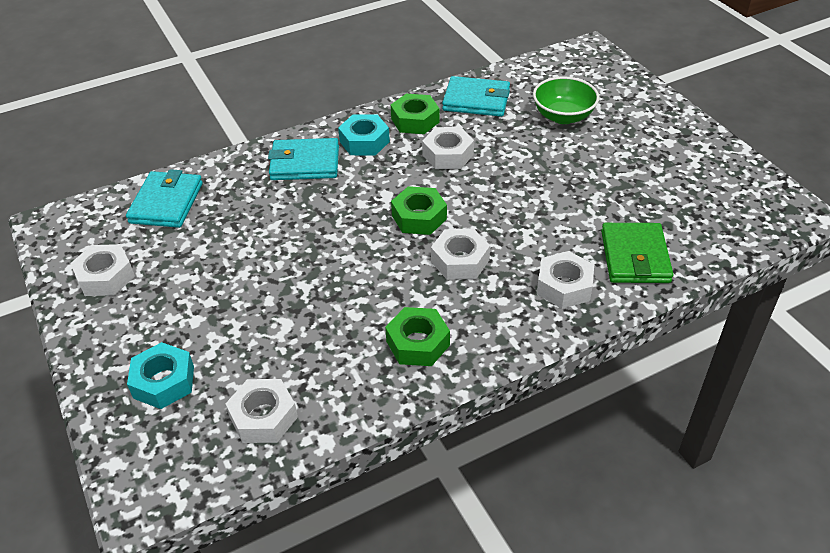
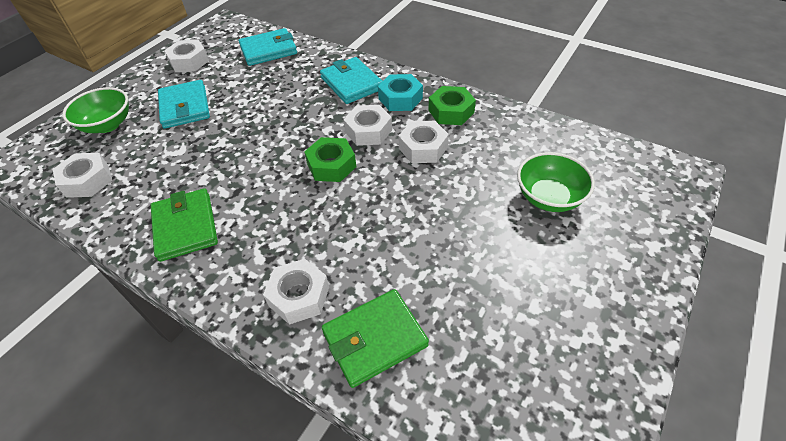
camera: 60 degrees right, 5 degrees up
(164, 382) = (107, 125): turquoise nut -> green bowl
(418, 343) = (185, 227): green nut -> green wallet
(460, 261) = (293, 211): white nut -> white nut (368, 131)
(476, 100) = (513, 133): turquoise wallet -> turquoise wallet (185, 107)

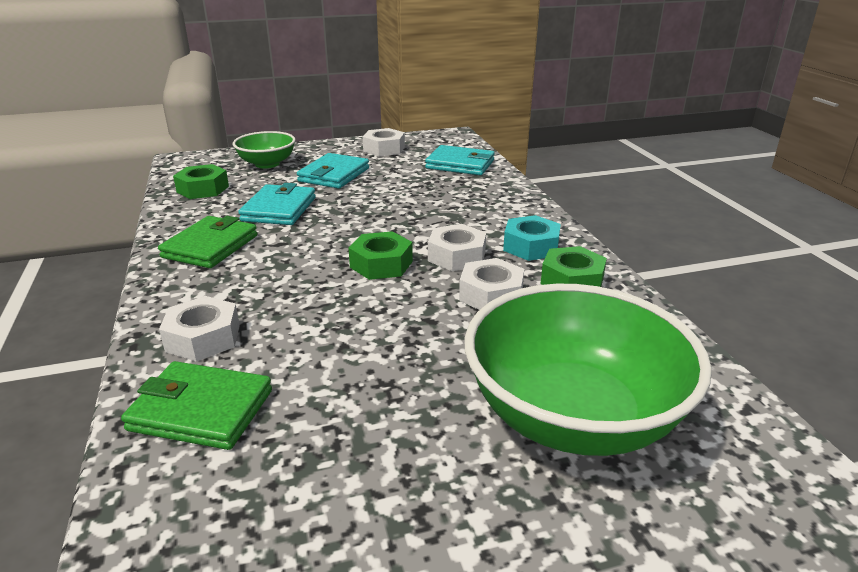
camera: 40 degrees right, 20 degrees down
(87, 180) = (203, 189): white nut -> green nut
(351, 83) = (499, 215): turquoise wallet -> turquoise wallet (279, 209)
(549, 197) = (573, 416): green bowl -> green bowl, size x1.88

